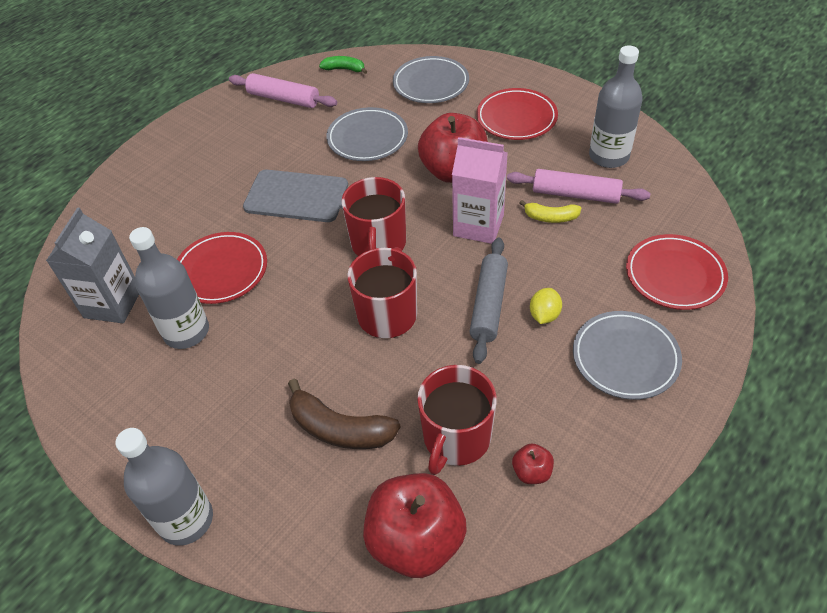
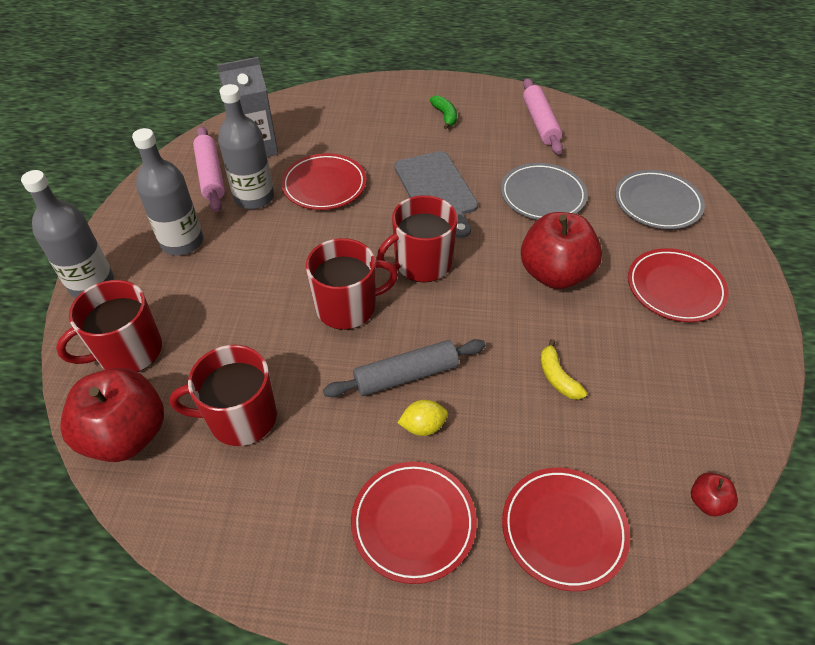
camera: 55 degrees right, 0 degrees up
(311, 509) = (128, 351): none -> red mug
(340, 428) = (211, 332): brown banana -> none
(344, 69) = (614, 139): green banana -> green banana (445, 116)
(478, 225) = (499, 323): pink carton -> none
(531, 472) = (232, 494): red apple -> red apple (707, 502)
(576, 194) = (608, 386): pink rolling pin -> pink rolling pin (211, 175)
(609, 156) = (694, 392): grey bottle -> grey bottle (182, 242)
(625, 357) = (413, 523): grey plate -> red plate

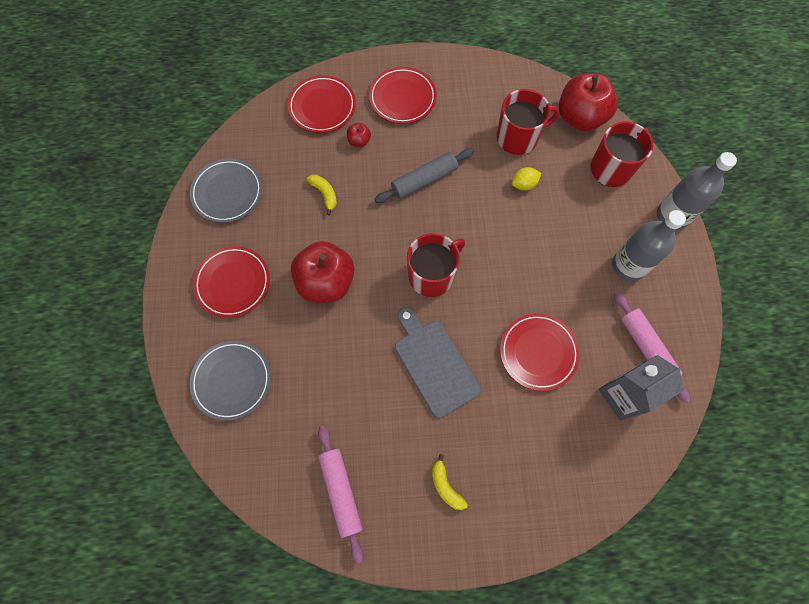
camera: 170 degrees right, 20 degrees up
(254, 197) = (594, 326): grey bottle -> none
(347, 307) = (478, 226): red mug -> none
(423, 426) = (407, 149): yellow lemon -> yellow lemon (524, 184)
(445, 116) = (446, 486): green banana -> yellow banana
(542, 195) = (337, 373): grey plate -> grey plate (227, 192)
(707, 502) = (241, 132): red apple -> red apple (359, 141)

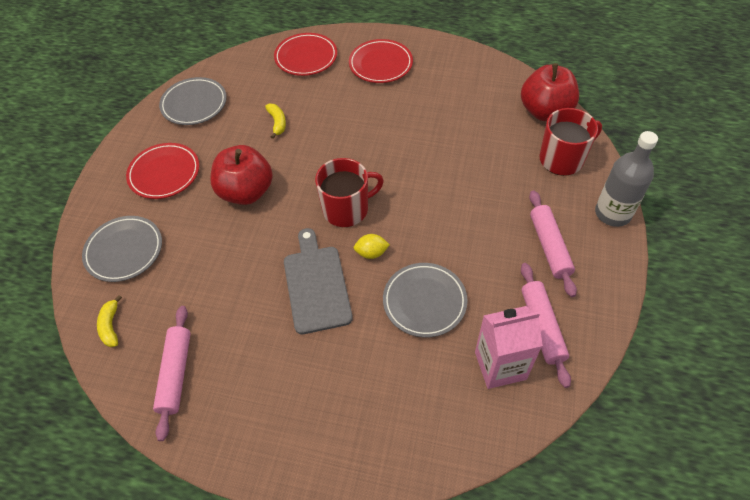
camera: 20 degrees right, 15 degrees down
(359, 141) = (327, 89): red apple -> none
(424, 180) = (373, 131): grey rolling pin -> none
(446, 486) = (279, 399): yellow banana -> yellow banana (111, 326)
(518, 137) = (477, 115): red mug -> none
(524, 184) = (467, 154): yellow lemon -> yellow lemon (371, 253)
(538, 352) = (424, 301): red plate -> grey plate
(623, 395) = (500, 365): grey carton -> pink carton
(628, 265) = (549, 247): grey bottle -> pink rolling pin

